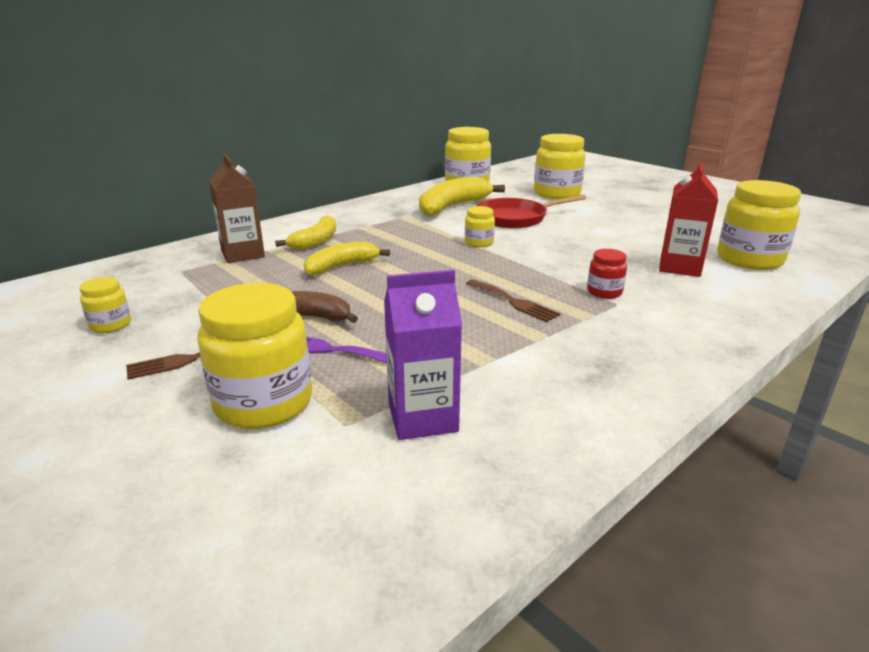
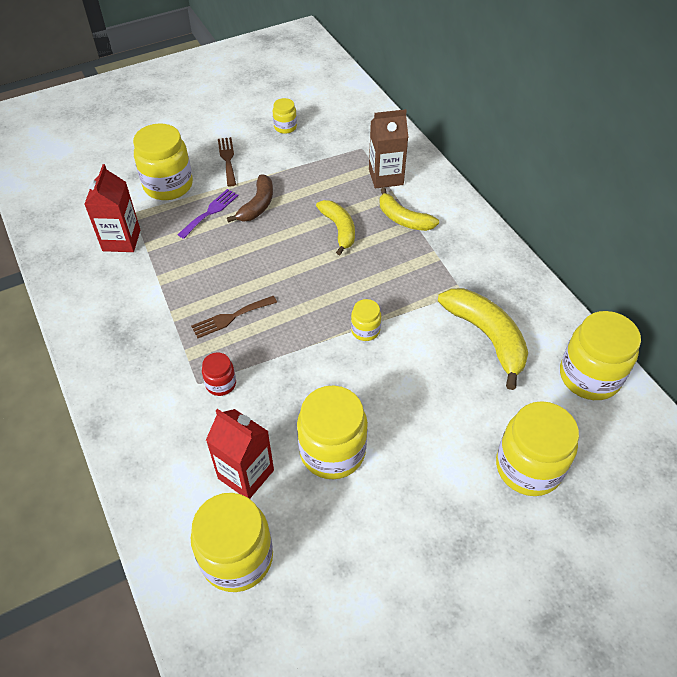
camera: 105 degrees right, 25 degrees up
(422, 418) = (121, 240): purple carton -> red carton
(515, 218) = (433, 385): red pan -> none
(615, 241) = (332, 451): none -> yellow jar

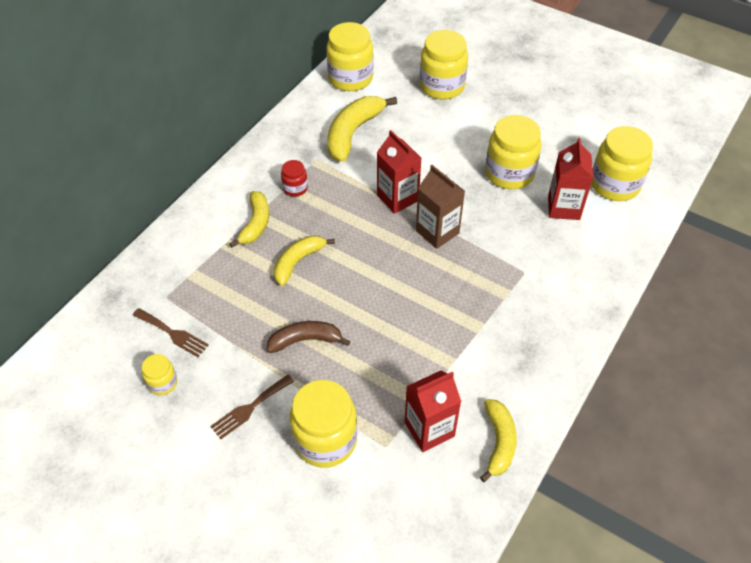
camera: 120 degrees left, 0 degrees up
(72, 273) = (499, 442): none -> yellow banana
(210, 212) = (340, 375): purple fork -> none
(221, 384) = (513, 258): red jar -> red jar (295, 188)
(230, 317) = (450, 286): brown fork -> brown fork (173, 333)
(365, 330) = (397, 198): yellow jar -> red carton
(386, 177) = (203, 259): brown carton -> brown carton (437, 232)

